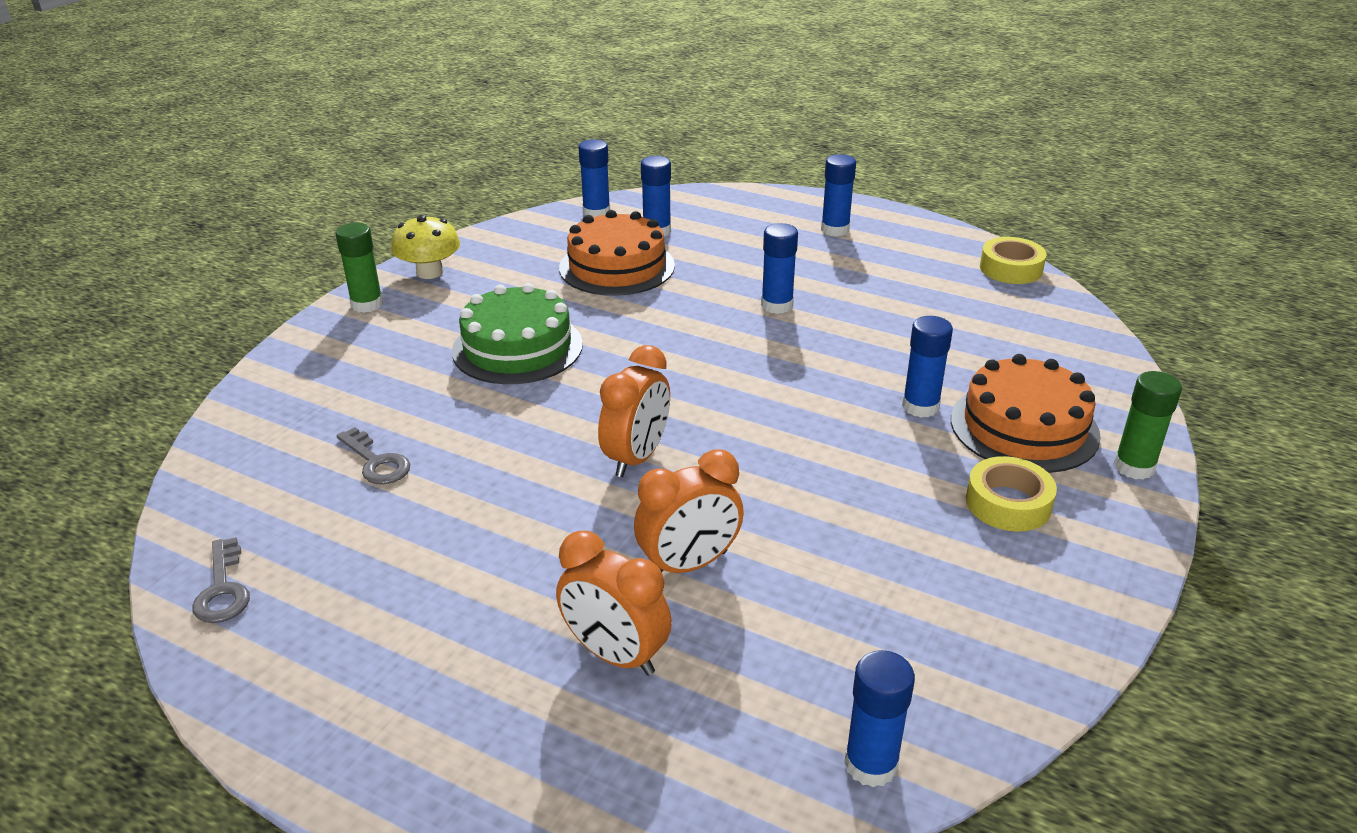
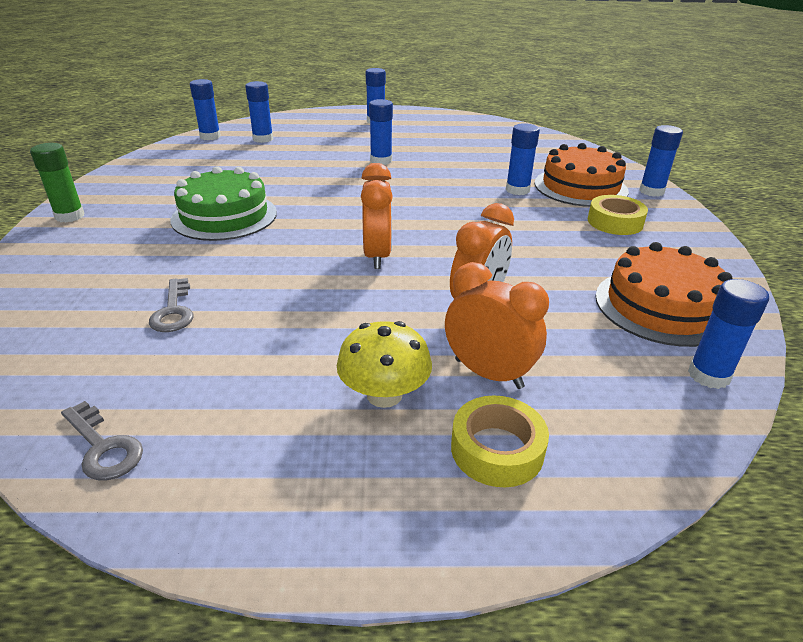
camera: 30 degrees left, 0 degrees up
(376, 462) = (173, 311): grey key -> grey key turned 60 degrees clockwise
(430, 272) = (108, 188): yellow mushroom -> yellow mushroom (384, 395)
(615, 655) = (488, 373): orange clock -> orange clock turned 150 degrees counterclockwise
(617, 267) = (254, 160): orange cake -> orange cake (661, 306)
(1011, 269) = (491, 123): yellow tape -> yellow tape (497, 449)
(1134, 467) = (651, 191): green glue stick -> blue glue stick

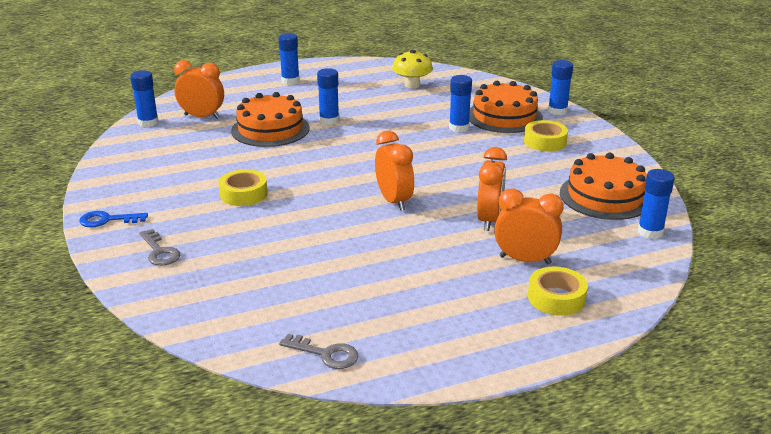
camera: 20 degrees left, 5 degrees down
(70, 216) = (107, 220): green glue stick -> blue key
(173, 311) = (282, 270): grey key -> grey key (160, 252)
(224, 216) = (243, 194): green cake -> yellow tape
(263, 139) = (202, 117): blue glue stick -> orange clock
(315, 159) = (270, 129): none -> orange cake
(384, 395) = (471, 286): yellow mushroom -> yellow mushroom (412, 85)

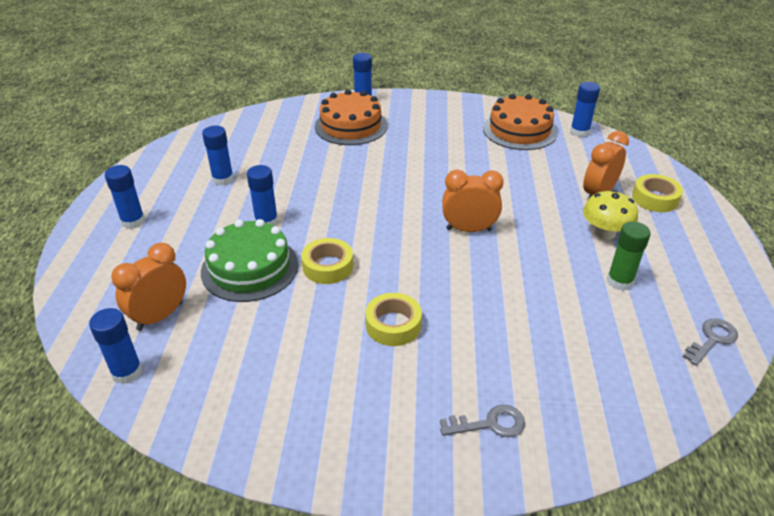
camera: 65 degrees left, 10 degrees up
(107, 220) = (386, 464): blue key -> none
(270, 129) = (250, 268): orange cake -> green cake
(378, 290) = (619, 281): none -> green glue stick
(412, 85) = (235, 150): yellow mushroom -> yellow mushroom (605, 233)
(459, 128) = (352, 154): blue glue stick -> blue glue stick (223, 179)
(489, 220) = (529, 191): orange clock -> none
(545, 141) = (413, 124): yellow tape -> yellow tape (328, 266)

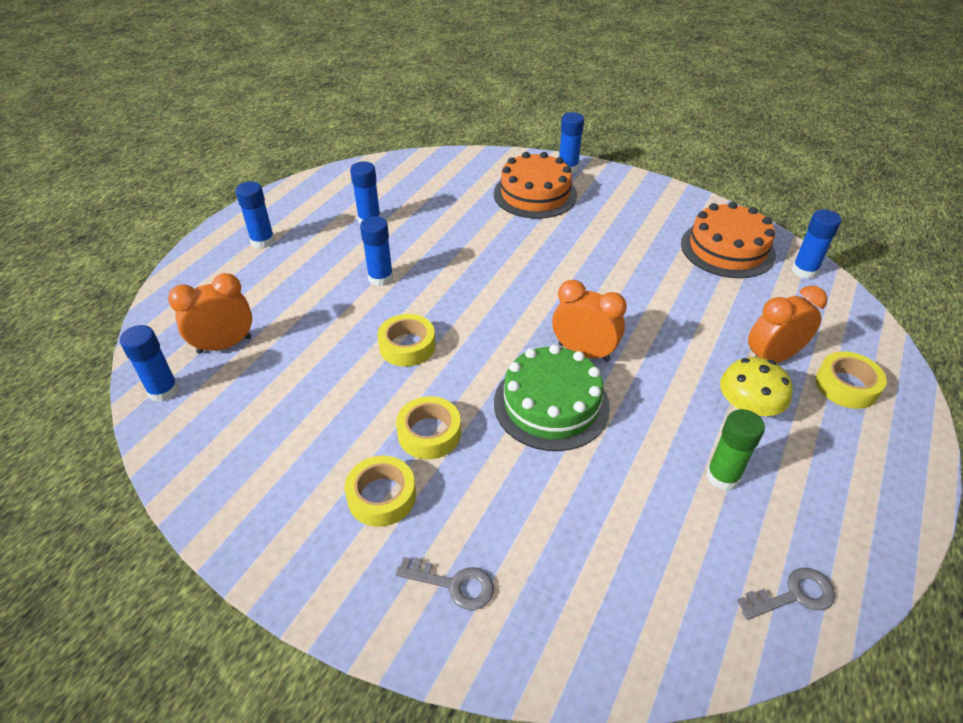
camera: 25 degrees right, 5 degrees up
(250, 268) = (333, 322): green cake -> green cake (551, 404)
(389, 384) = (382, 496): none -> yellow tape

